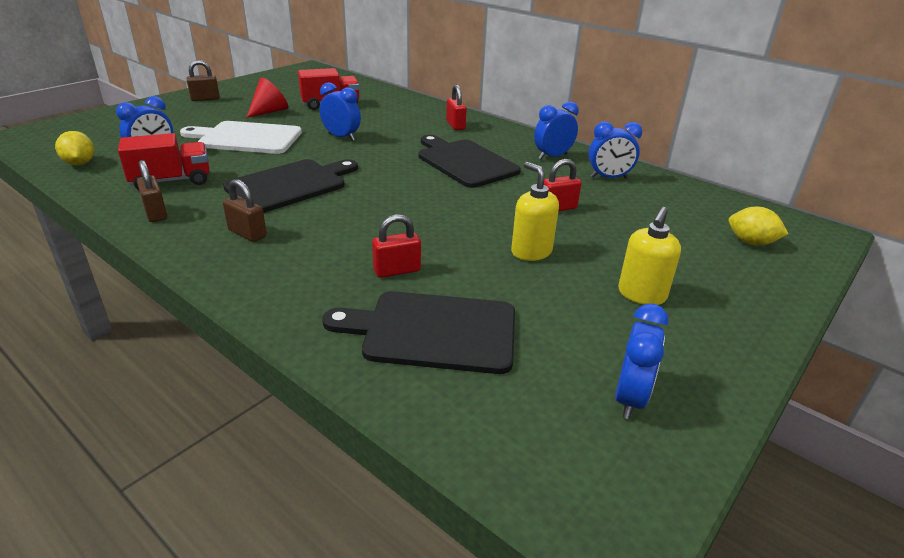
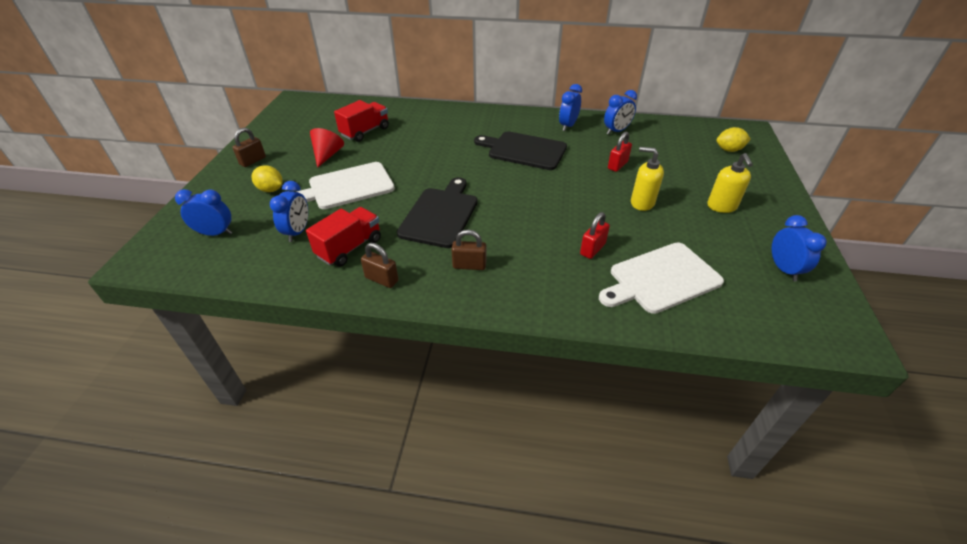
camera: 30 degrees left, 10 degrees up
(80, 163) = (246, 264): yellow lemon -> yellow lemon (271, 189)
(341, 137) = (416, 159): blue clock -> blue clock (215, 233)
(433, 331) = (661, 279): black cutting board -> white cutting board
(455, 125) = (478, 121): red padlock -> none

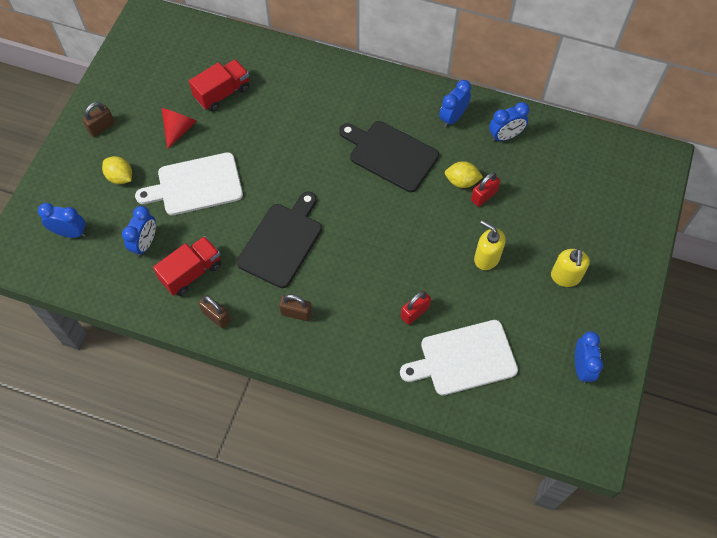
camera: 10 degrees right, 20 degrees up
(729, 150) = (618, 190): yellow lemon -> yellow lemon (462, 181)

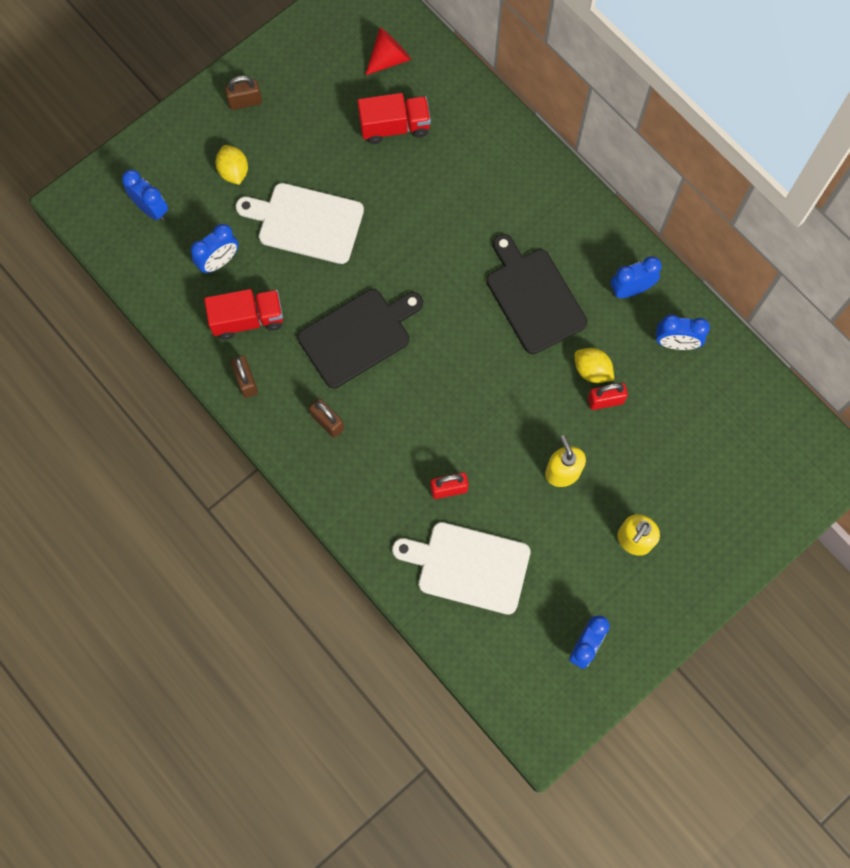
camera: 30 degrees right, 10 degrees up
(179, 129) = (324, 146): red cone -> red cone (389, 58)

